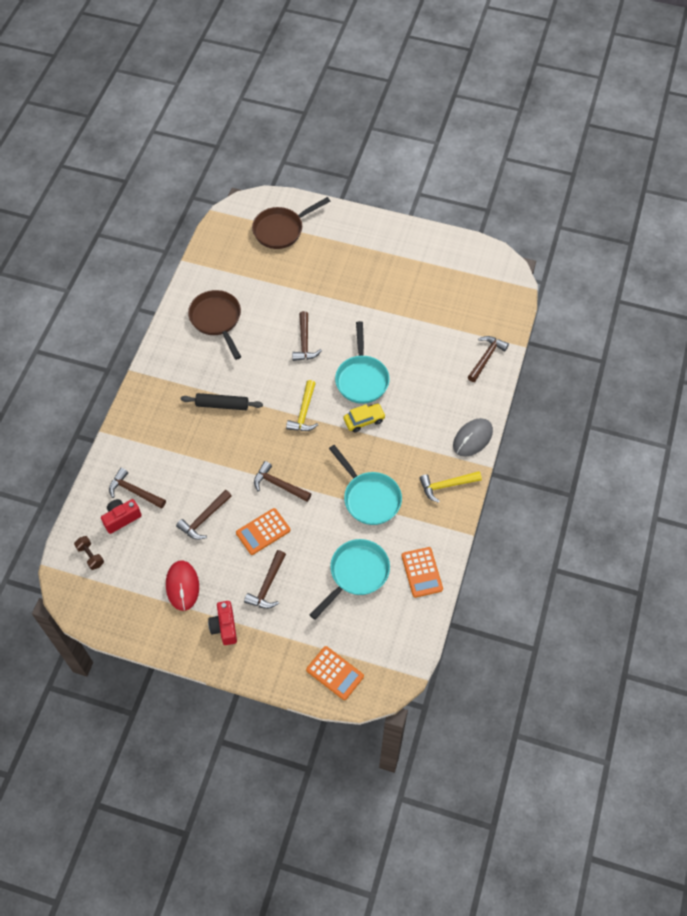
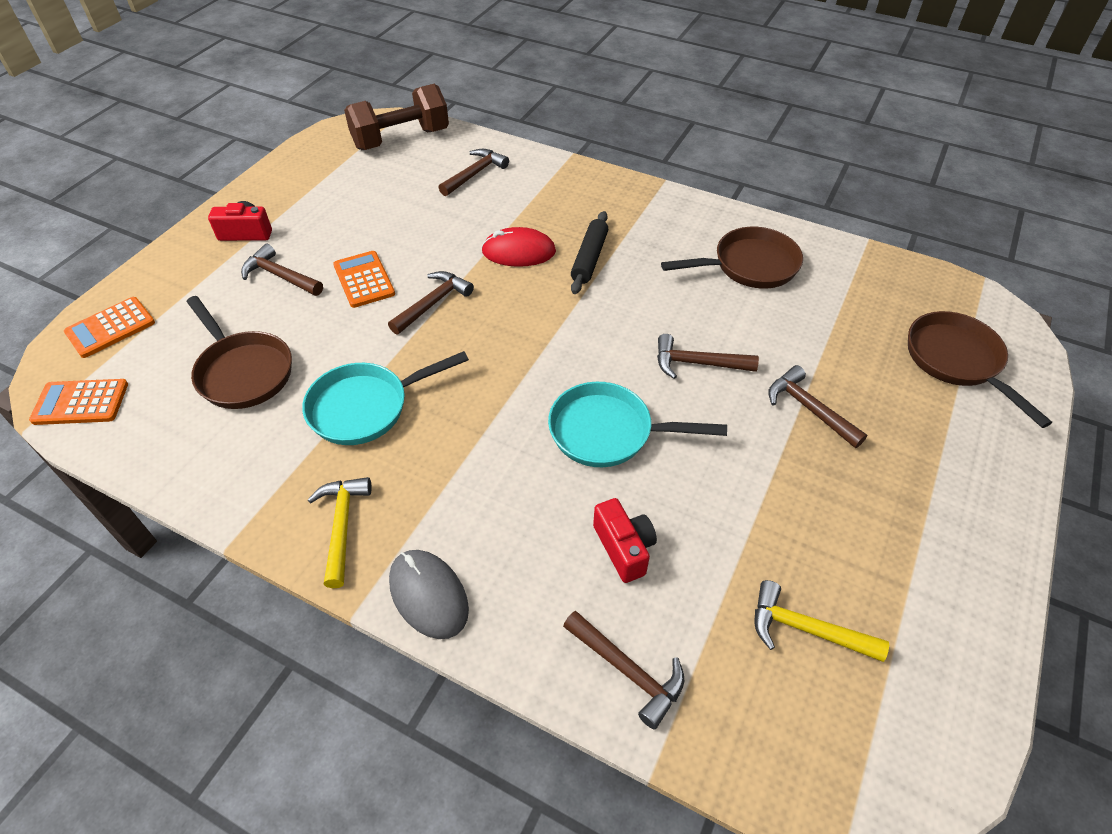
camera: 100 degrees right, 10 degrees down
(90, 556) = (401, 139): brown dumbbell -> brown dumbbell, size x2.33
(121, 518) = (440, 162): red camera -> red camera (624, 548)
(182, 586) = (323, 203): red mouse -> red mouse (518, 252)
(204, 519) = (410, 227): brown hammer -> brown hammer (809, 409)
(304, 412) = (554, 346): yellow hammer -> yellow hammer (806, 629)
(356, 574) = (243, 372): turquoise pan -> brown pan
(364, 420) = (519, 422): yellow car -> none
(422, 572) = (197, 456): orange calculator -> orange calculator (81, 402)

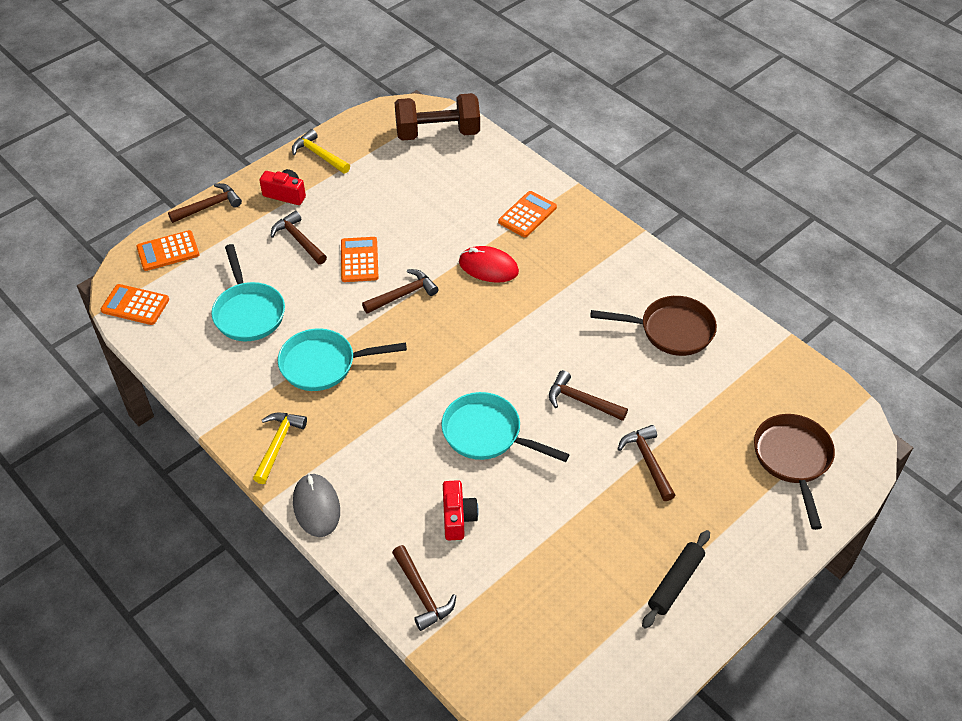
camera: 20 degrees right, 0 degrees up
(243, 372) = (248, 312): brown pan -> turquoise pan
(475, 174) = (484, 184): brown hammer -> brown hammer (209, 206)
(536, 192) = (527, 215): none -> orange calculator
(589, 258) = (542, 288): black rolling pin -> black rolling pin (675, 582)
(806, 629) = (553, 608): yellow hammer -> yellow hammer (319, 155)

